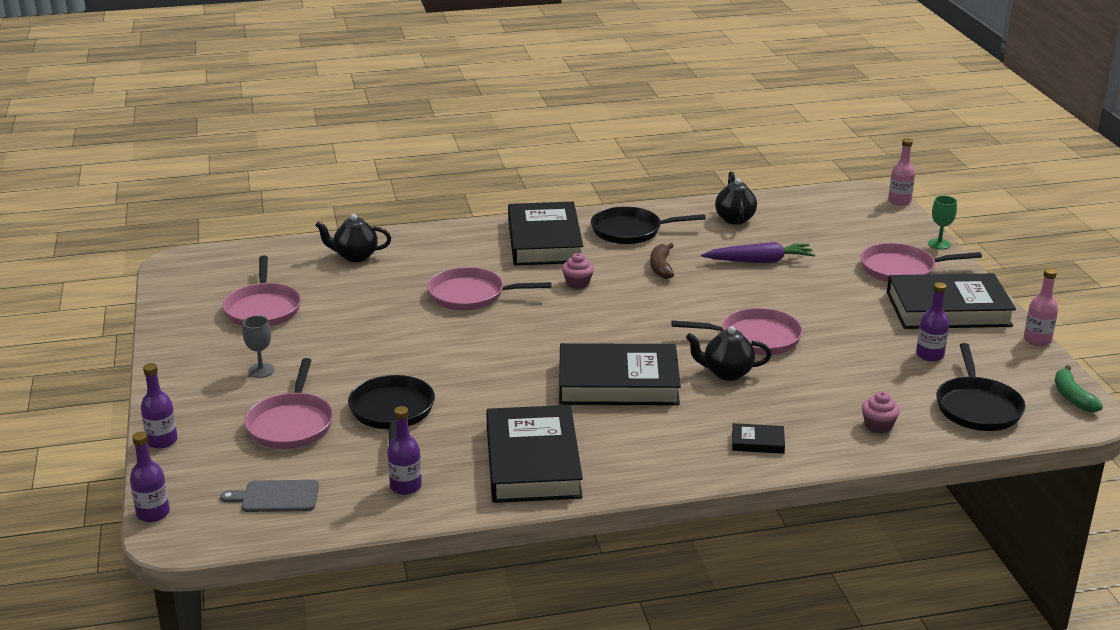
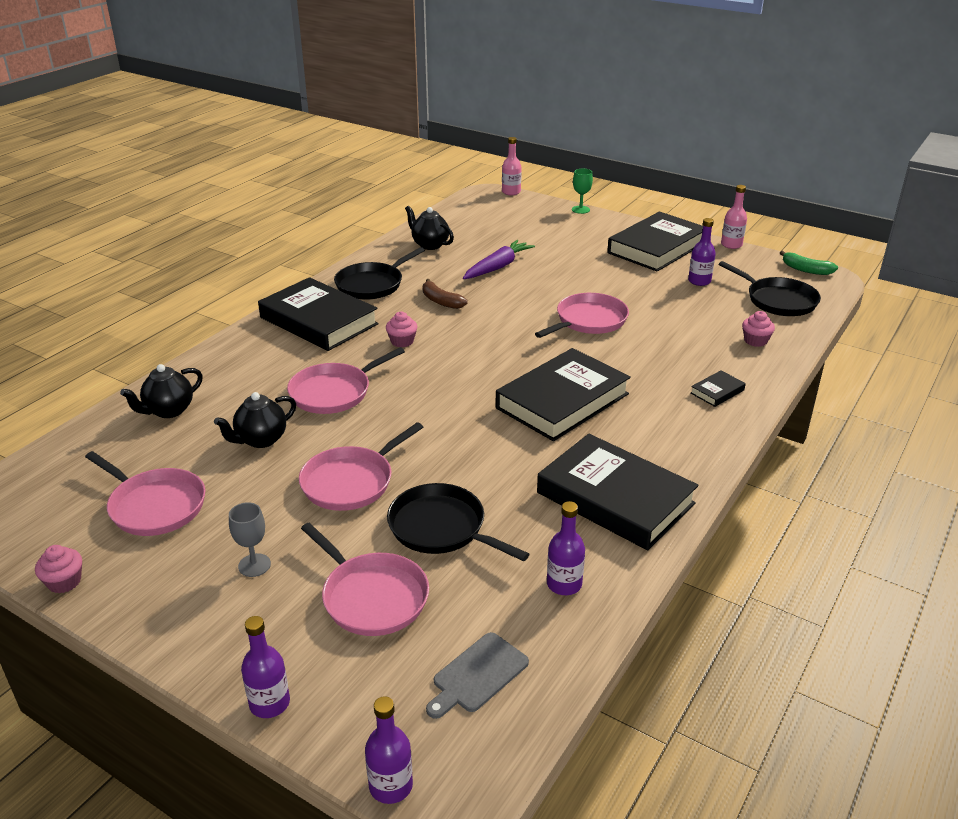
camera: 45 degrees left, 5 degrees up
(164, 324) = (64, 582): none -> pink cupcake
(726, 373) = (615, 354): black teapot -> black teapot (261, 440)
(901, 269) = (589, 234): pink pan -> pink pan (351, 482)

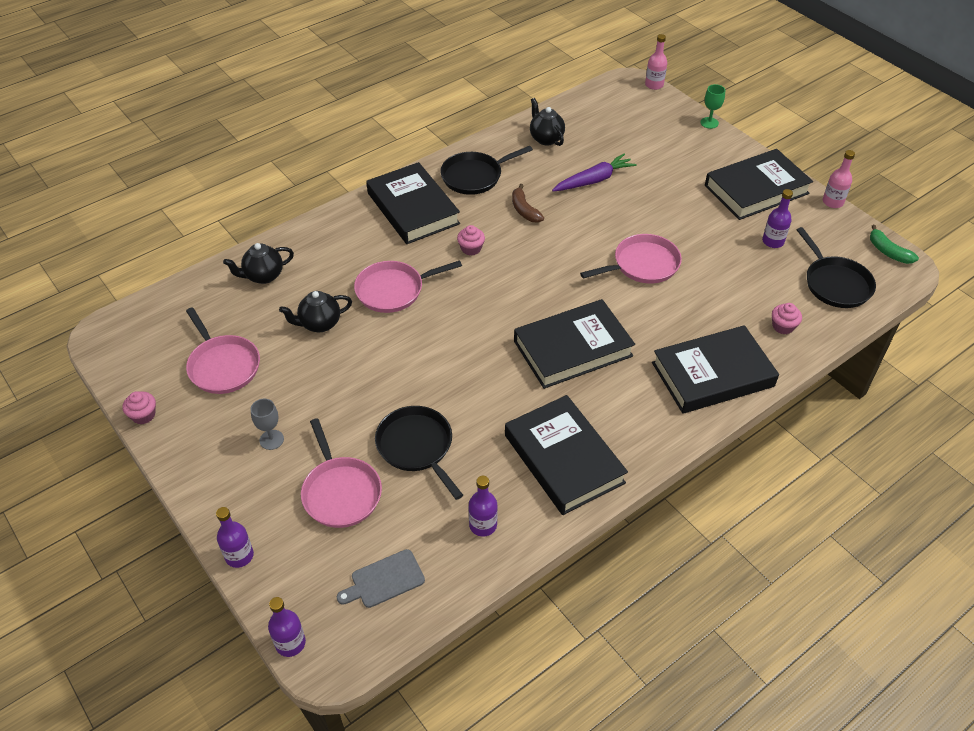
camera: 20 degrees right, 15 degrees up
(351, 482) = (369, 384): pink pan -> none
(717, 391) = (712, 374): black book -> black book, size x2.45

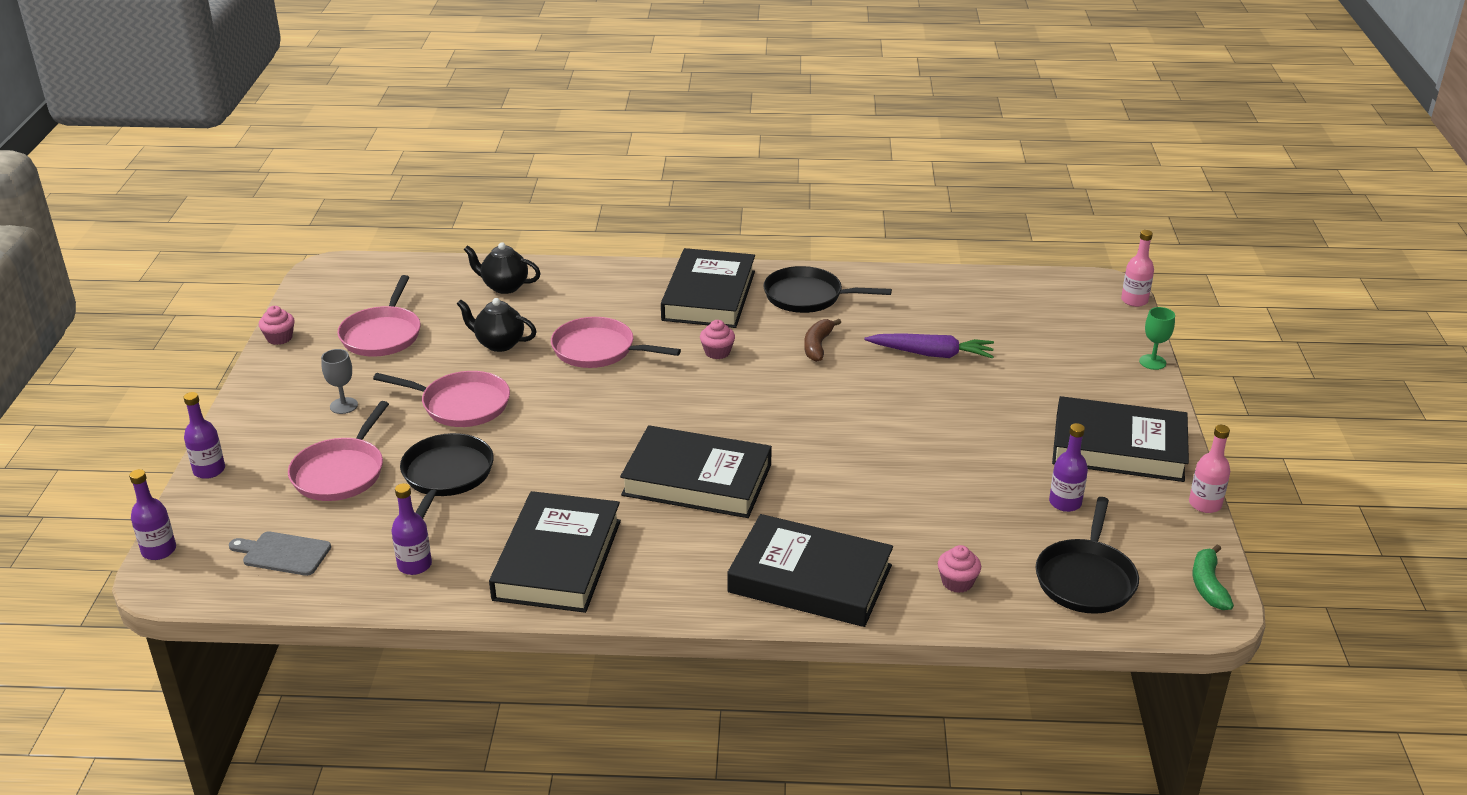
camera: 40 degrees right, 15 degrees down
(546, 138) = (931, 297): black teapot -> none
(642, 264) = (876, 449): pink pan -> pink pan (461, 405)

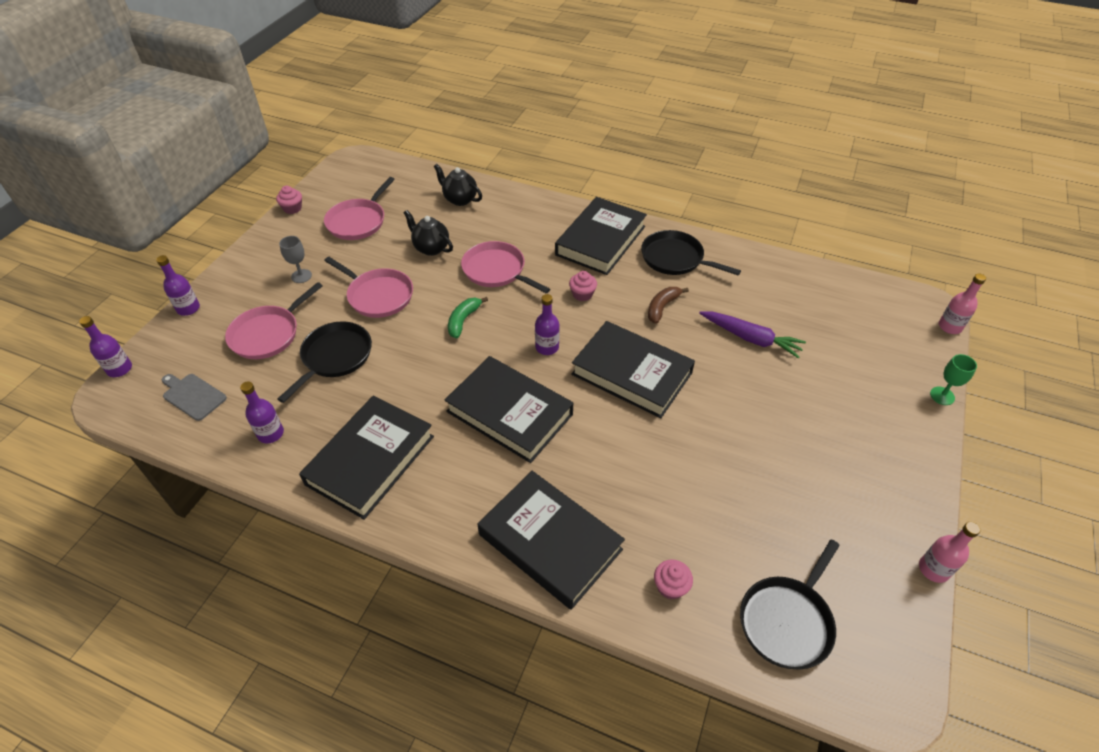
camera: 20 degrees right, 15 degrees up
(1065, 503) = (802, 528): purple bottle -> purple bottle (547, 347)
(1118, 447) = (875, 480): black book -> black book (631, 373)
(1208, 585) = (901, 668): green banana -> green banana (463, 320)

